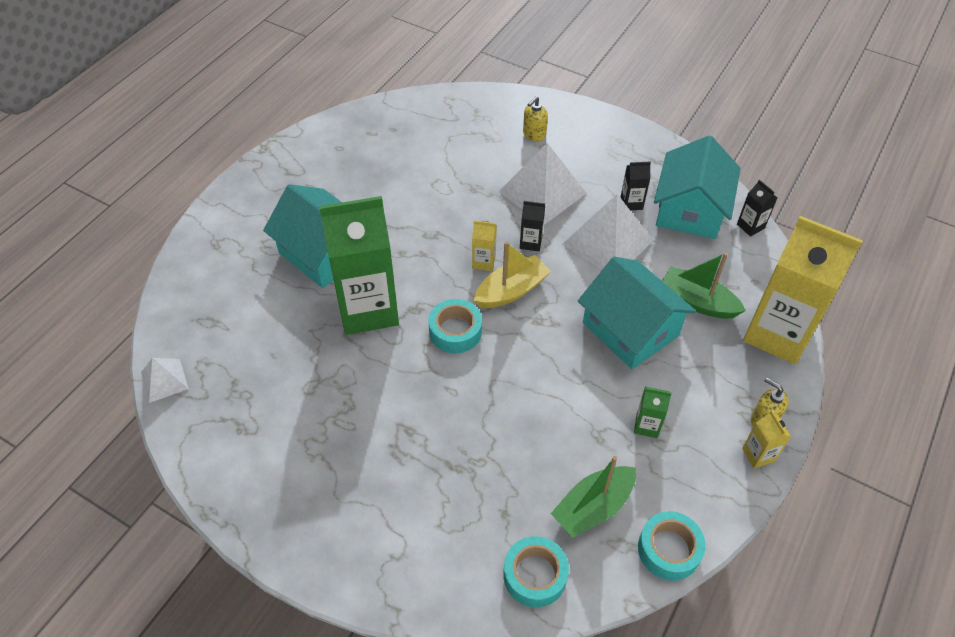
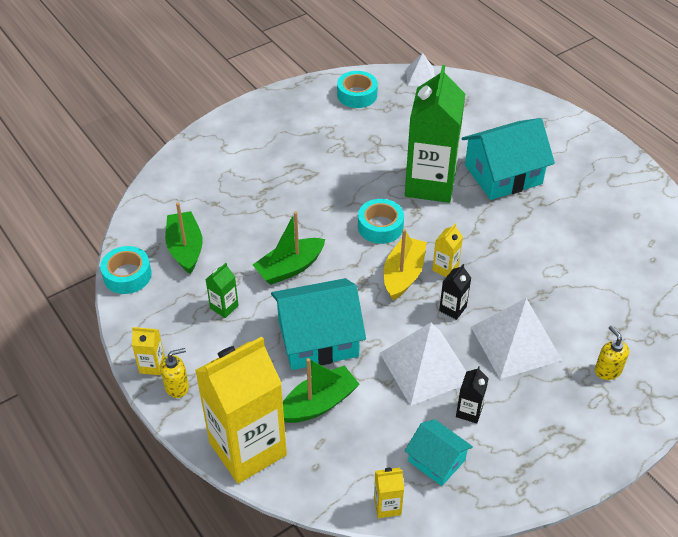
camera: 115 degrees right, 5 degrees down
(511, 291) = (403, 275): yellow boat -> yellow boat turned 150 degrees counterclockwise
(535, 575) = (164, 202): turquoise tape -> turquoise tape (357, 95)
(559, 389) = (290, 268): none -> green boat
(690, 209) = (436, 460): turquoise house -> turquoise house, size x0.56
(750, 226) = (387, 506): black carton -> yellow carton

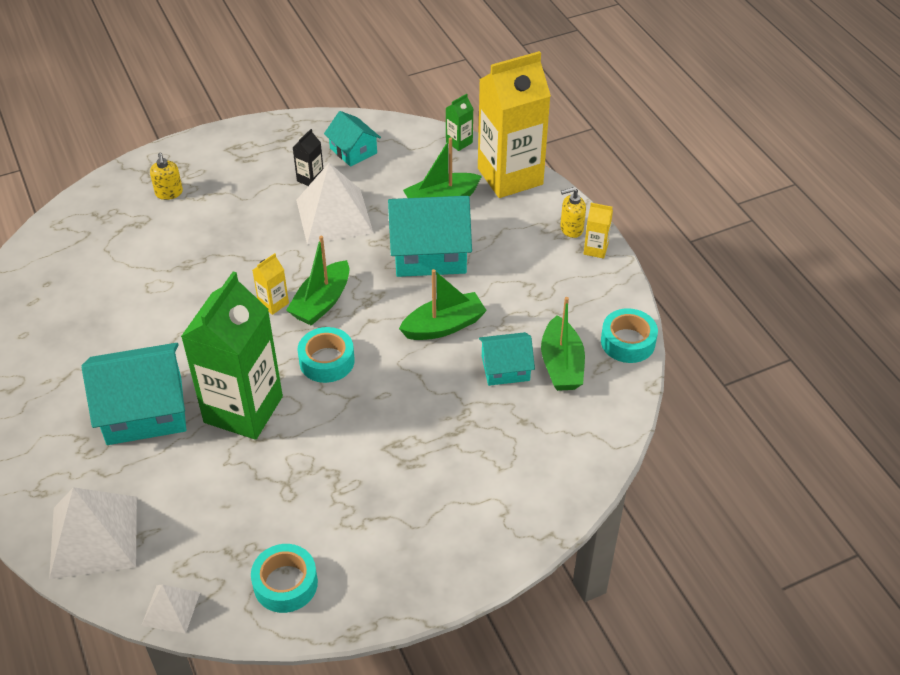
camera: 170 degrees left, 0 degrees up
(224, 307) = (521, 294): green carton -> green carton (459, 142)
(232, 240) = (505, 368): none -> turquoise house
(387, 506) = (403, 129): yellow carton -> none
(403, 275) = (322, 302): yellow boat -> green boat
(452, 309) = (285, 262): black carton -> none
(515, 343) = (239, 225): white pyramid -> white pyramid (94, 537)

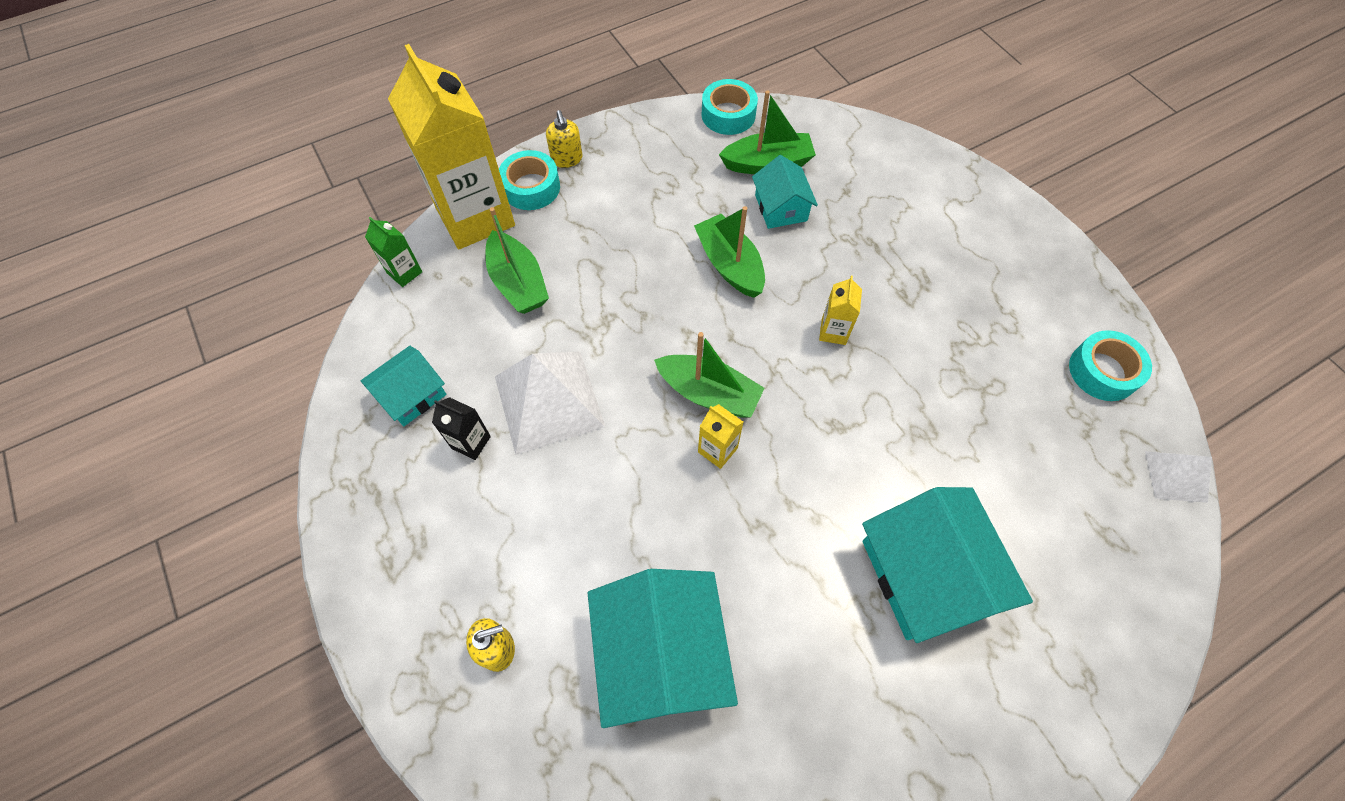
camera: 95 degrees left, 15 degrees up
(94, 537) = (1124, 587): white pyramid -> none
(243, 409) = (895, 454): green carton -> none
(327, 361) = (802, 375): turquoise tape -> turquoise tape (531, 187)
(429, 252) = (612, 288): turquoise house -> turquoise house (661, 653)
(595, 249) = (598, 139): yellow carton -> yellow carton (833, 331)

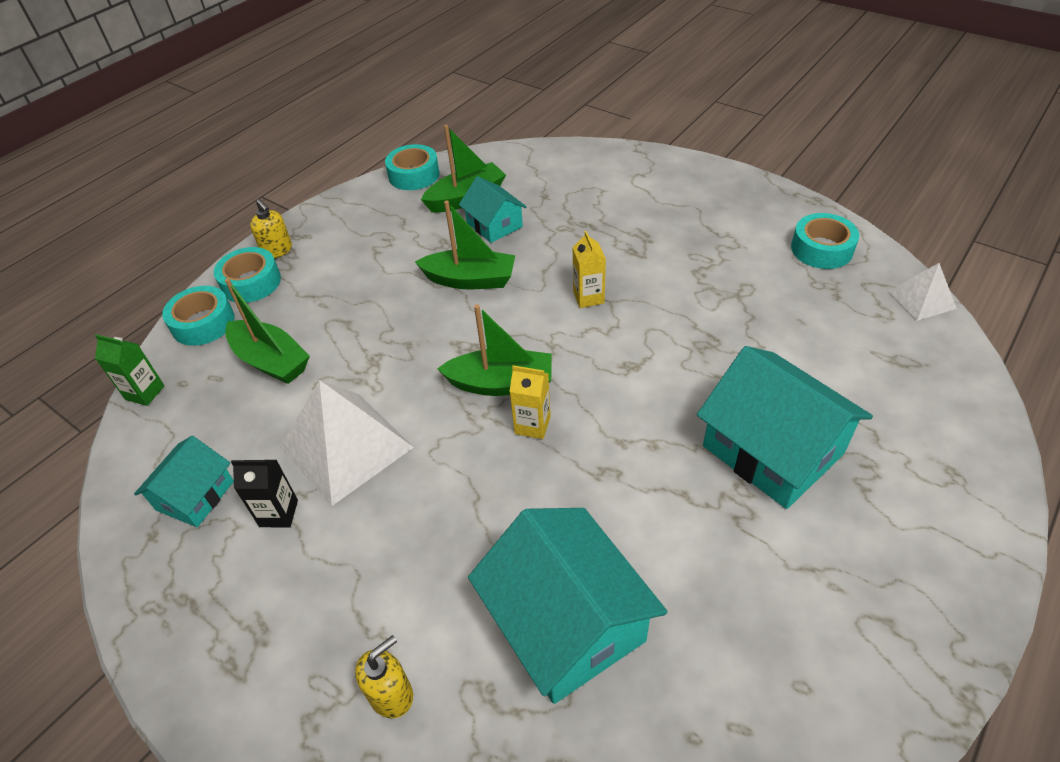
camera: 20 degrees left, 15 degrees down
(475, 217) = (203, 323): yellow carton -> turquoise tape
(730, 265) = (470, 280): green boat -> green boat turned 150 degrees clockwise

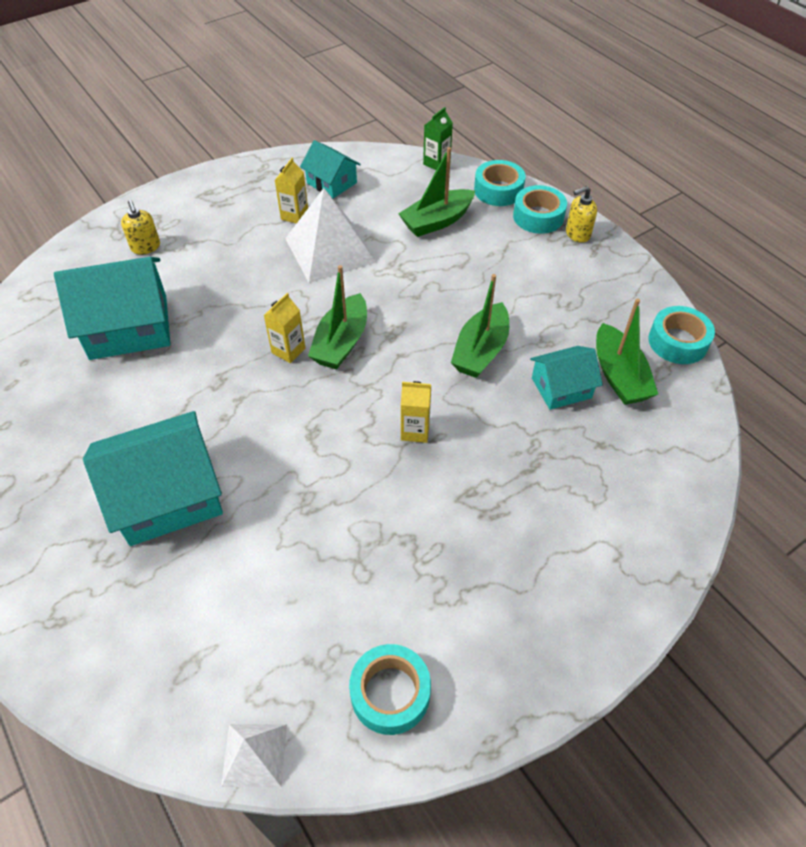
camera: 105 degrees right, 5 degrees up
(279, 513) = (294, 215): black carton -> yellow carton

